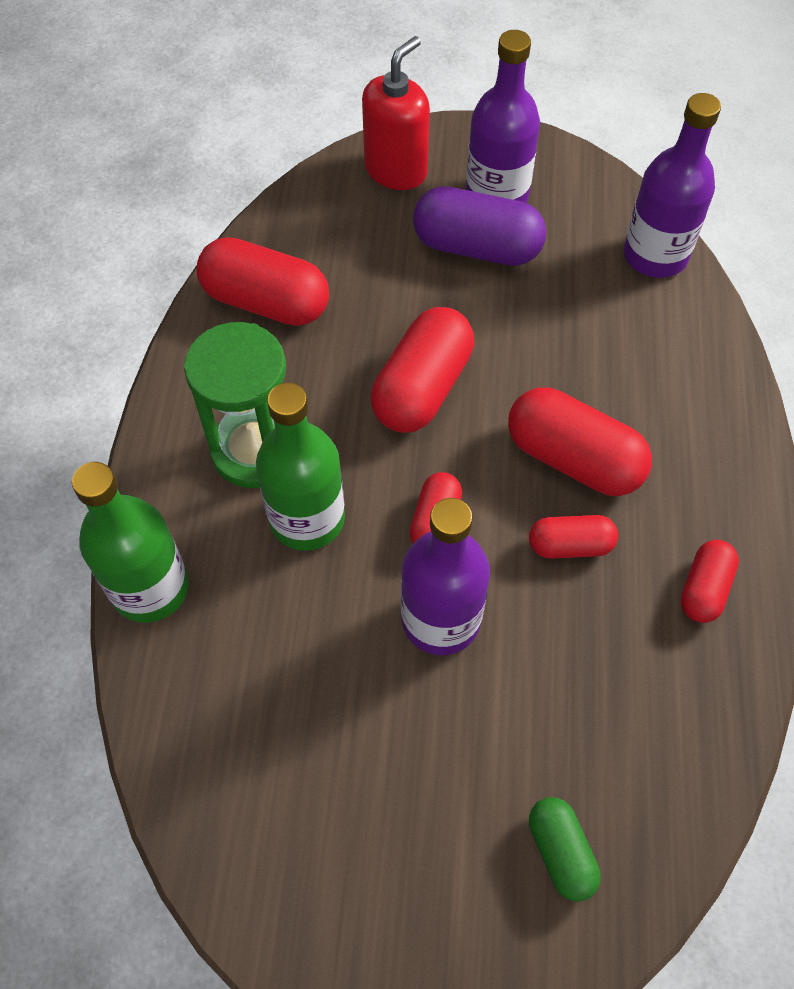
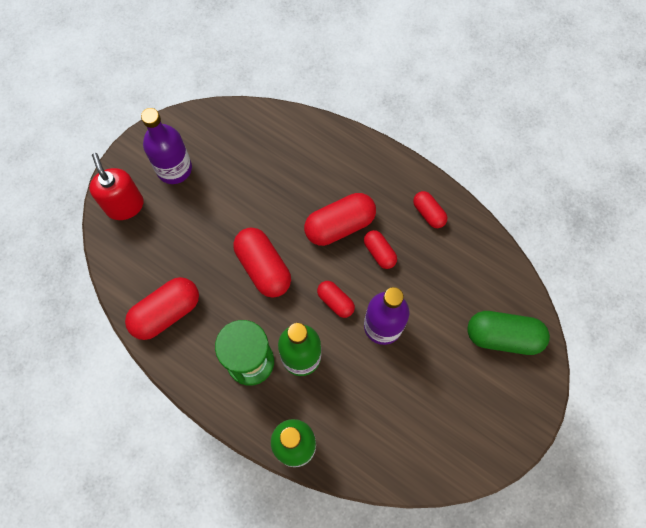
camera: 60 degrees left, 10 degrees up
(477, 247) = (199, 196): purple capsule -> none
(561, 852) = (503, 336): green capsule -> green capsule, size x1.77
(570, 545) = (379, 252): red capsule -> red capsule turned 60 degrees counterclockwise
(655, 255) = (256, 123): purple bottle -> none

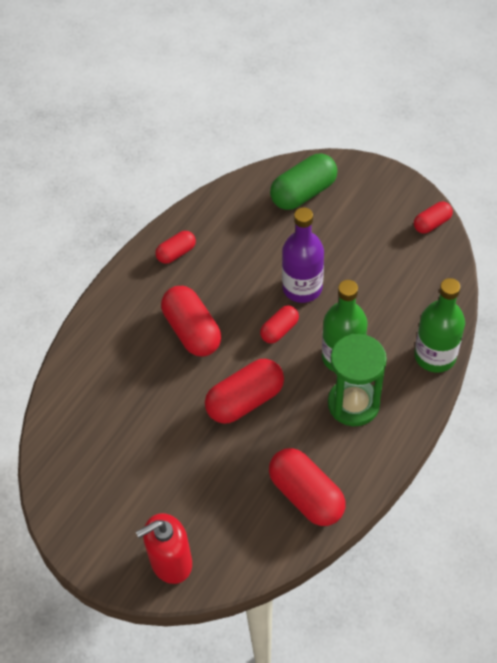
camera: 90 degrees left, 15 degrees down
(174, 169) = (120, 509): purple bottle -> none
(379, 252) = (222, 294): red capsule -> red capsule (432, 224)
(503, 336) = (303, 193): green capsule -> green capsule turned 45 degrees clockwise

